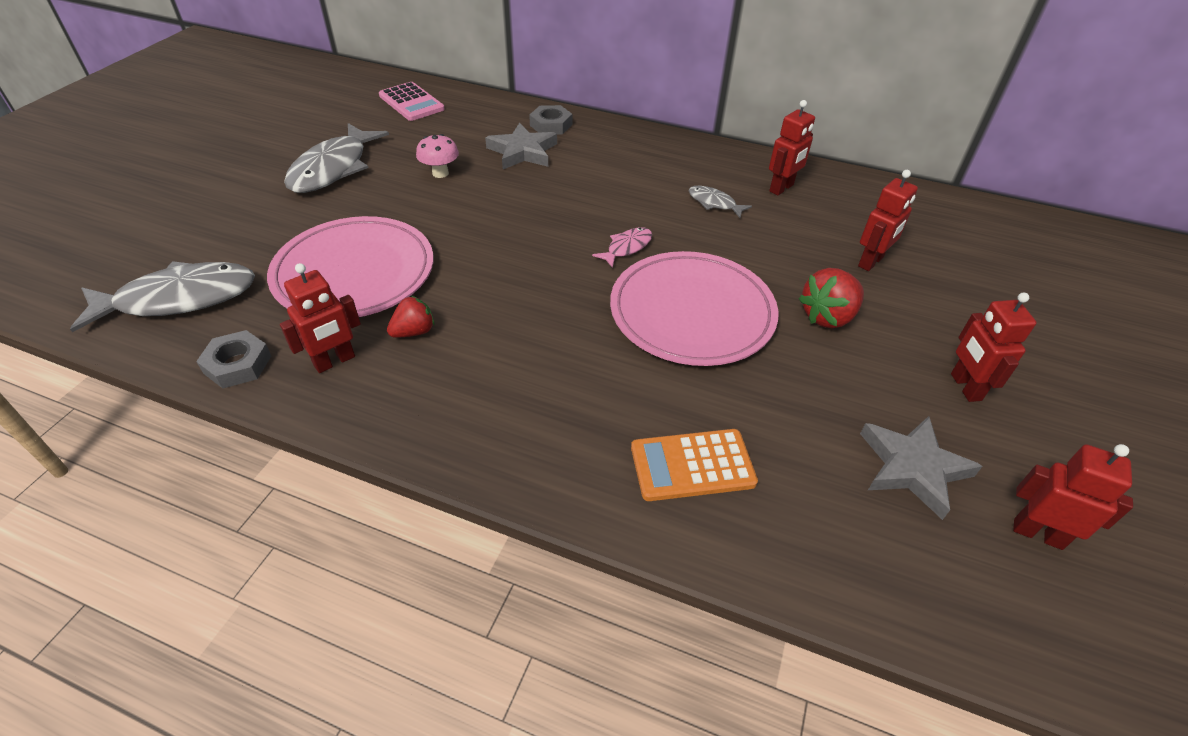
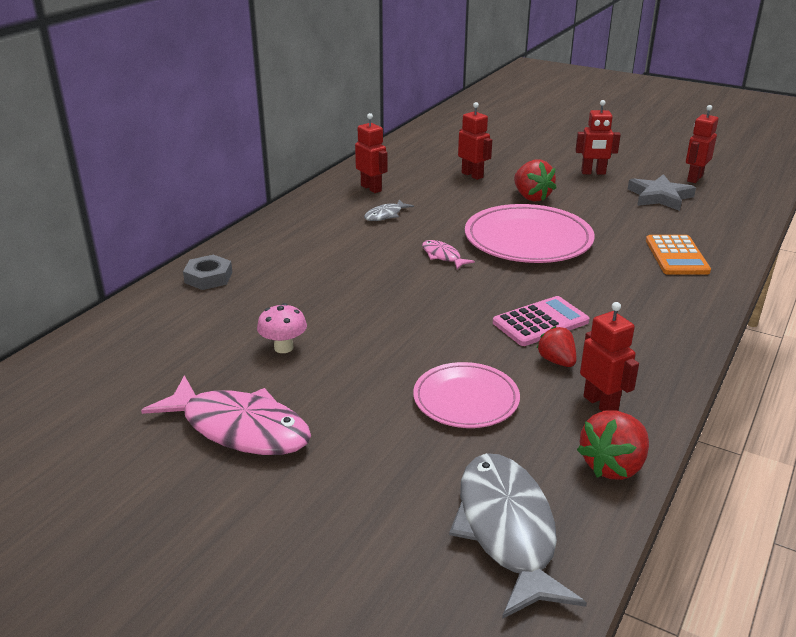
camera: 80 degrees left, 15 degrees down
(237, 364) = (613, 466): grey nut -> red strawberry
(333, 169) = (240, 428): grey fish -> pink fish
(354, 273) = (466, 399): pink plate -> pink plate, size x0.61
(411, 102) = (87, 370): pink calculator -> pink calculator (540, 322)
(523, 152) = (259, 296): grey star -> none

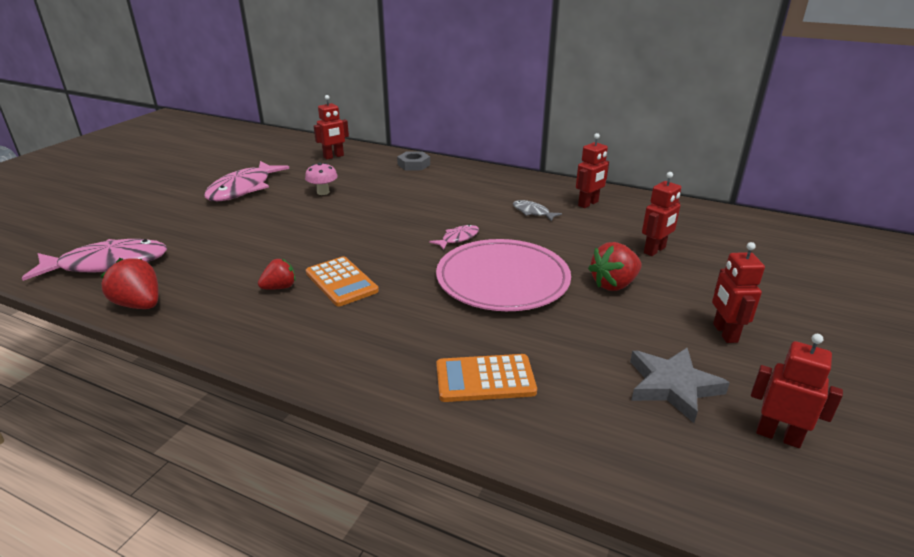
camera: 85 degrees right, 0 degrees up
(466, 399) = (243, 250): pink plate -> none
(507, 530) = (108, 264): grey fish -> pink fish
(540, 322) = (341, 282): pink calculator -> orange calculator
(601, 404) = (214, 304): red robot -> red robot (334, 156)

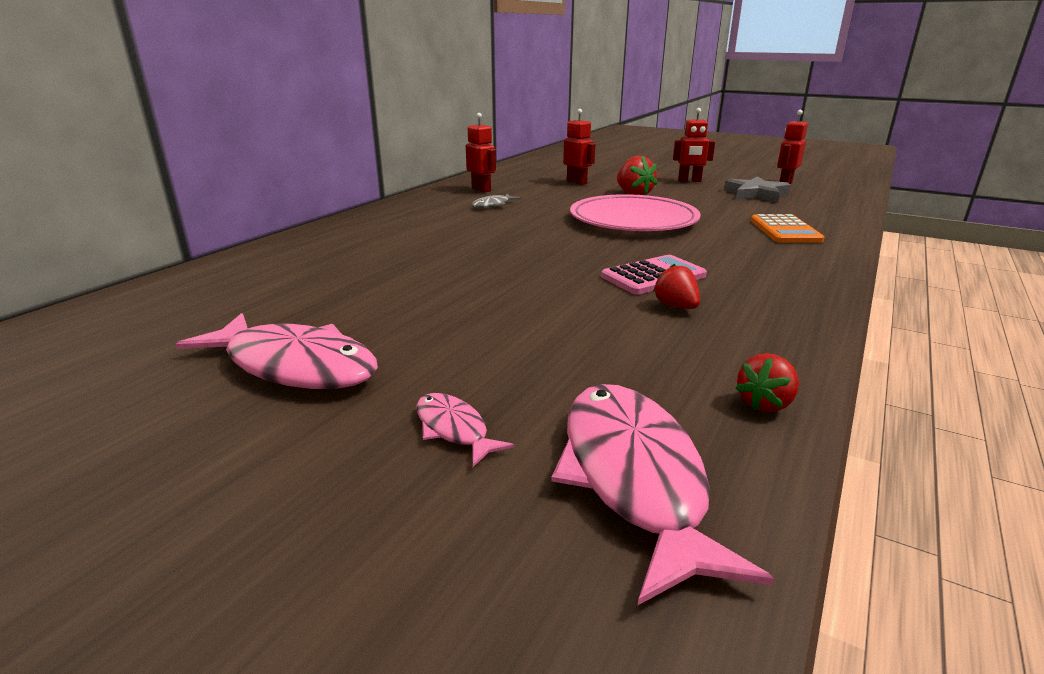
camera: 85 degrees left, 5 degrees down
(139, 304) = (765, 403): red strawberry -> red strawberry, size x0.65
(323, 192) = (368, 296): pink mushroom -> none
(334, 156) = (199, 294): red robot -> none
(341, 282) = (653, 276): orange calculator -> pink calculator
(414, 165) = (305, 244): grey nut -> none
(458, 238) = (548, 230): pink fish -> pink fish (454, 429)

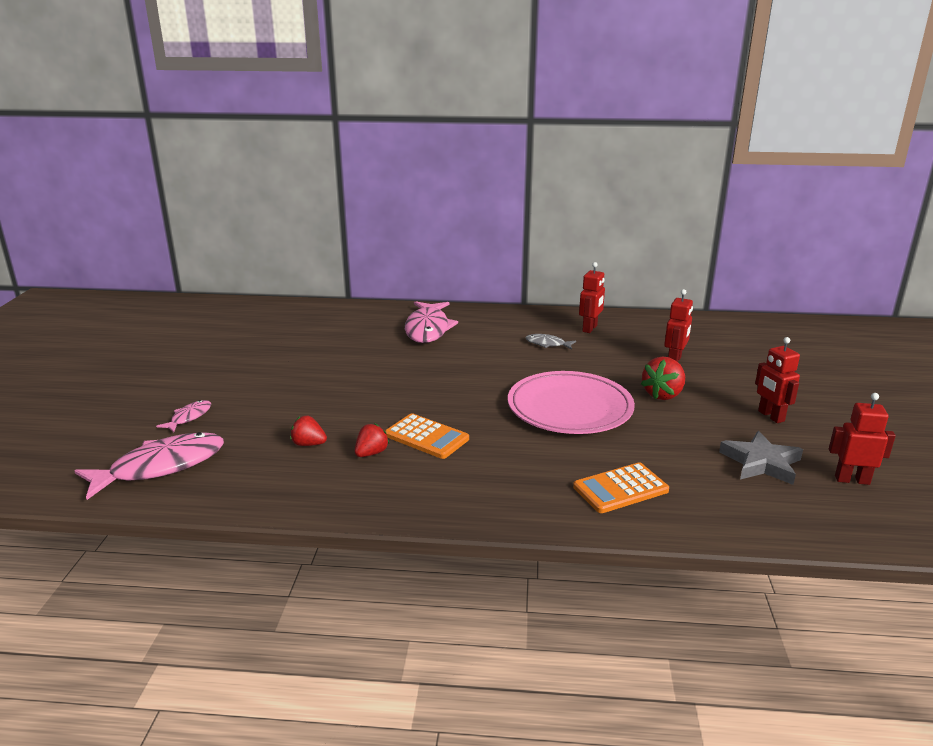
camera: 65 degrees right, 0 degrees up
(295, 366) = (233, 366): pink fish -> pink fish (428, 329)
(653, 276) = (426, 437): pink calculator -> orange calculator
(765, 403) = (242, 497): red strawberry -> red strawberry (308, 444)

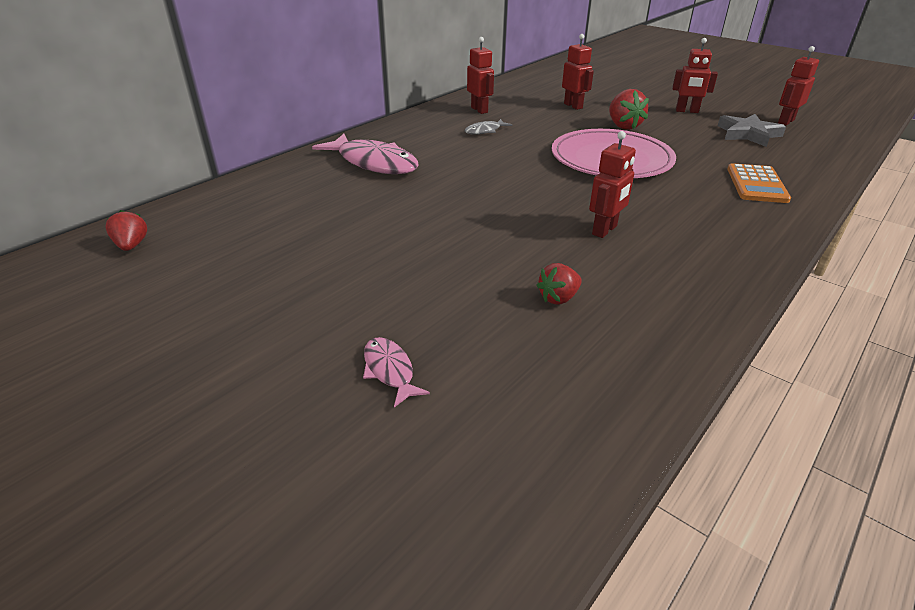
camera: 55 degrees left, 10 degrees up
(161, 467) = (514, 432): pink fish -> none
(371, 453) = (612, 267): red strawberry -> red strawberry (132, 245)
(426, 437) = (605, 230): orange calculator -> red robot

